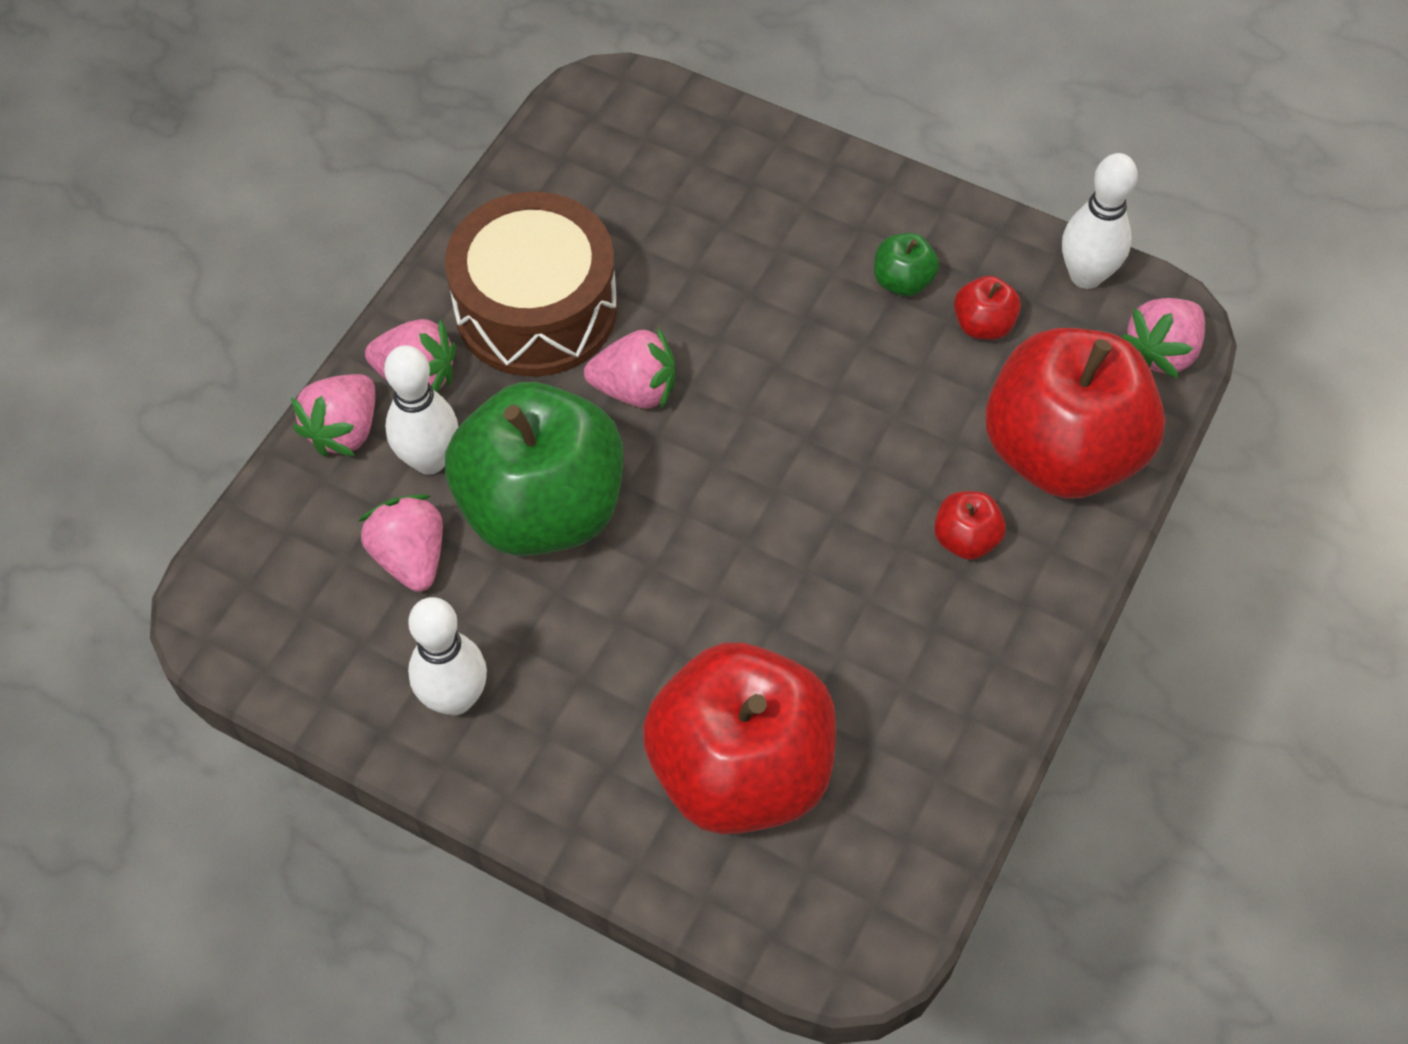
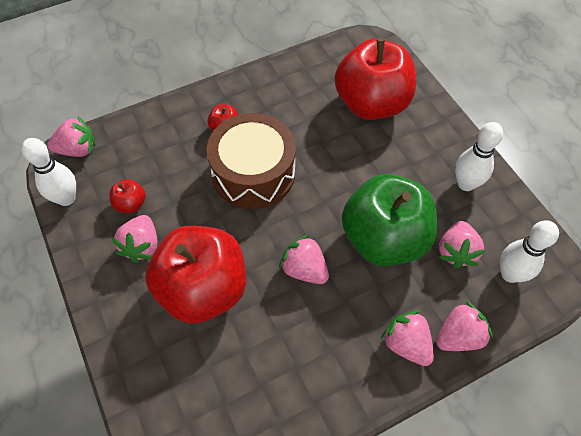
camera: 145 degrees left, 0 degrees up
(429, 460) = (423, 294): white bowling pin -> white bowling pin (510, 274)
(536, 309) = (322, 345): brown drum -> brown drum (253, 173)
(902, 281) = (142, 246): green apple -> pink strawberry
(1061, 452) = (158, 137): red apple -> red apple (203, 289)

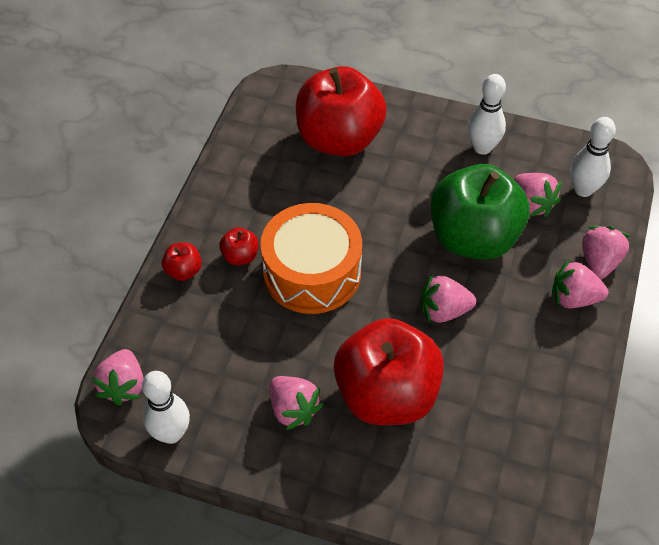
camera: 45 degrees left, 5 degrees down
(78, 150) = (123, 386): pink strawberry -> pink strawberry turned 150 degrees clockwise
(131, 204) = (238, 386): red apple -> red apple (183, 271)
(253, 173) = (312, 272): brown drum -> orange drum

